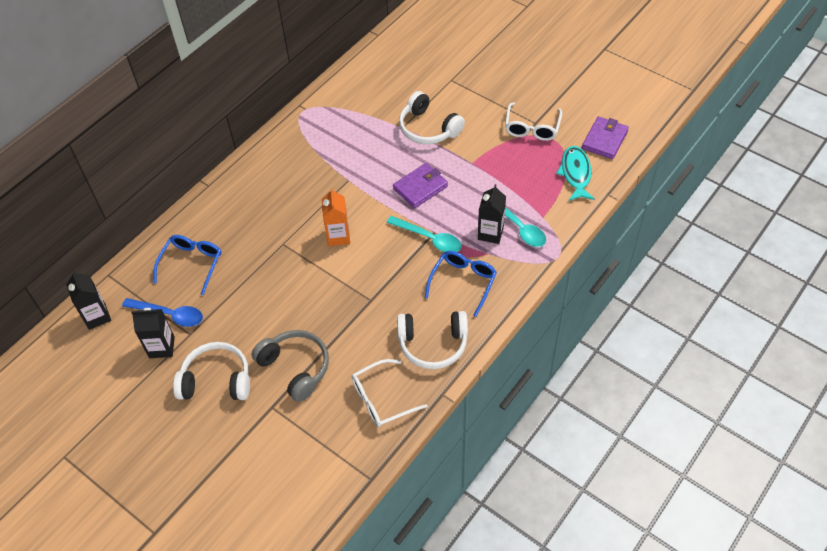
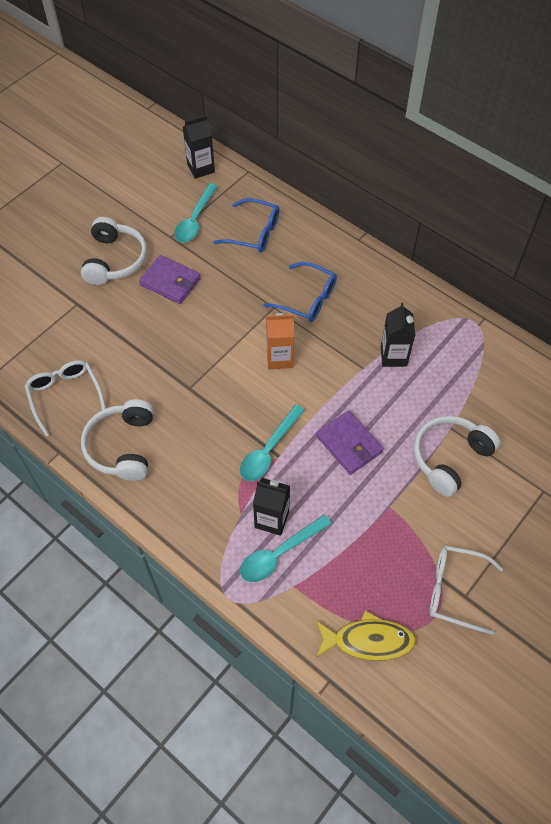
camera: 90 degrees right, 5 degrees up
(162, 347) = (159, 217): black carton -> black carton (393, 356)
(169, 315) = (195, 220): blue spoon -> turquoise spoon
(295, 368) = (116, 322): grey headphones -> none
(463, 282) = (201, 483): blue glasses -> blue glasses (307, 299)
(575, 173) = (368, 640): turquoise fish -> yellow fish
(604, 140) = (434, 693): purple wallet -> purple wallet (170, 282)

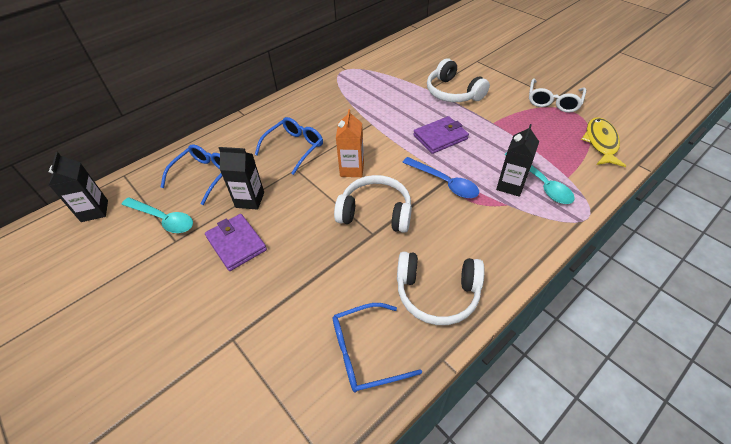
camera: 80 degrees left, 10 degrees down
(65, 396) = (365, 352): white glasses -> blue glasses
(115, 260) = (183, 295): white headphones -> white headphones (375, 212)
(170, 282) = (236, 244): purple wallet -> purple wallet turned 75 degrees counterclockwise
(269, 450) = (444, 182): turquoise spoon -> blue spoon
(393, 356) = (363, 108): black carton -> black carton (250, 200)

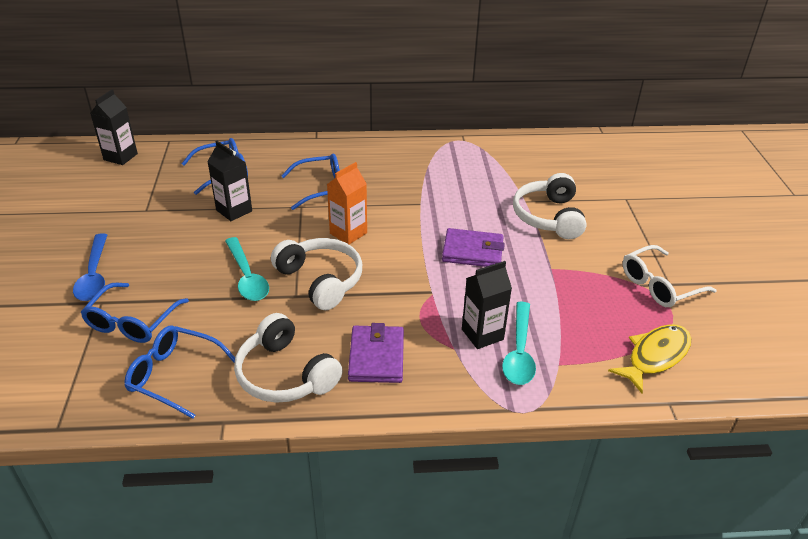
camera: 35 degrees right, 10 degrees down
(163, 219) = (156, 189): turquoise spoon -> turquoise spoon (247, 277)
(236, 244) = (184, 238): purple wallet -> purple wallet (376, 357)
(279, 336) = (132, 322): none -> blue glasses
(444, 182) = (418, 293): blue spoon -> blue spoon (94, 275)

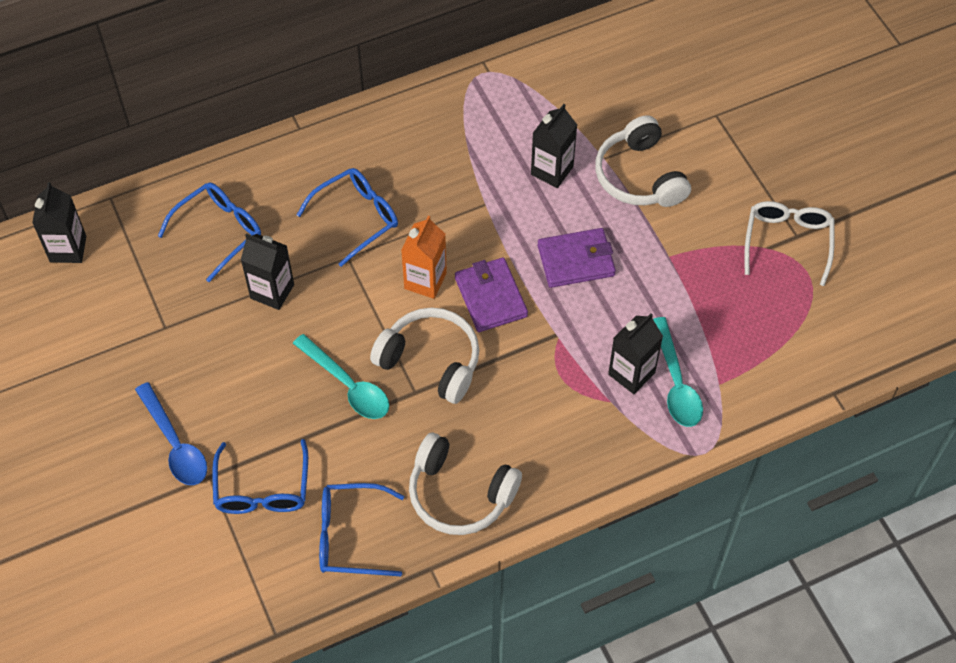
camera: 20 degrees left, 20 degrees up
(376, 357) = (539, 440): purple wallet -> purple wallet (491, 297)
(481, 198) = (552, 170): none -> black carton
(655, 356) = (807, 341): yellow fish -> none
(659, 285) = (787, 242): white glasses -> white glasses turned 150 degrees clockwise

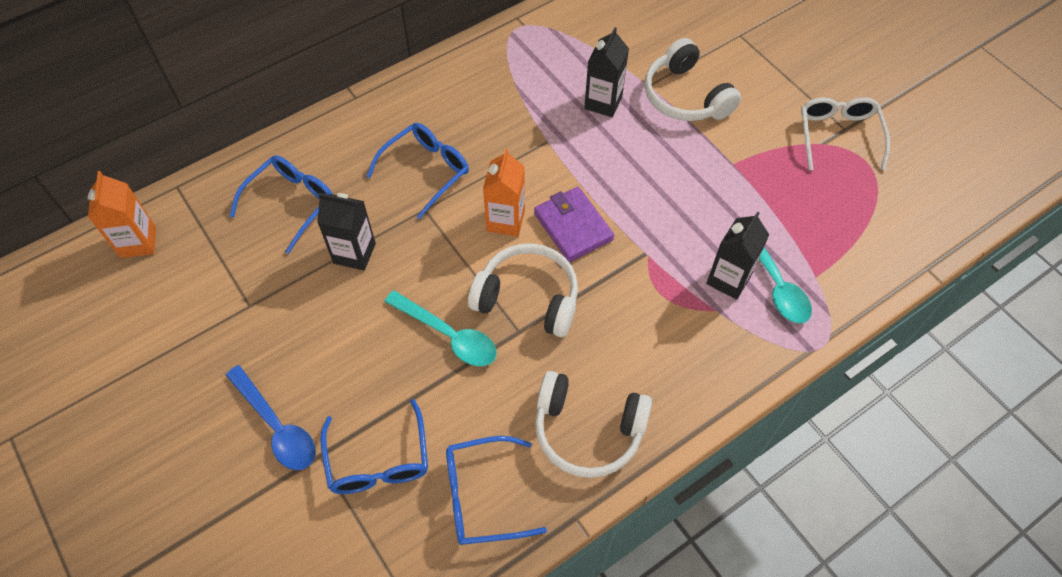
camera: 10 degrees left, 0 degrees up
(68, 249) = (138, 242): black carton -> orange carton
(576, 260) = (646, 180): purple wallet -> none

